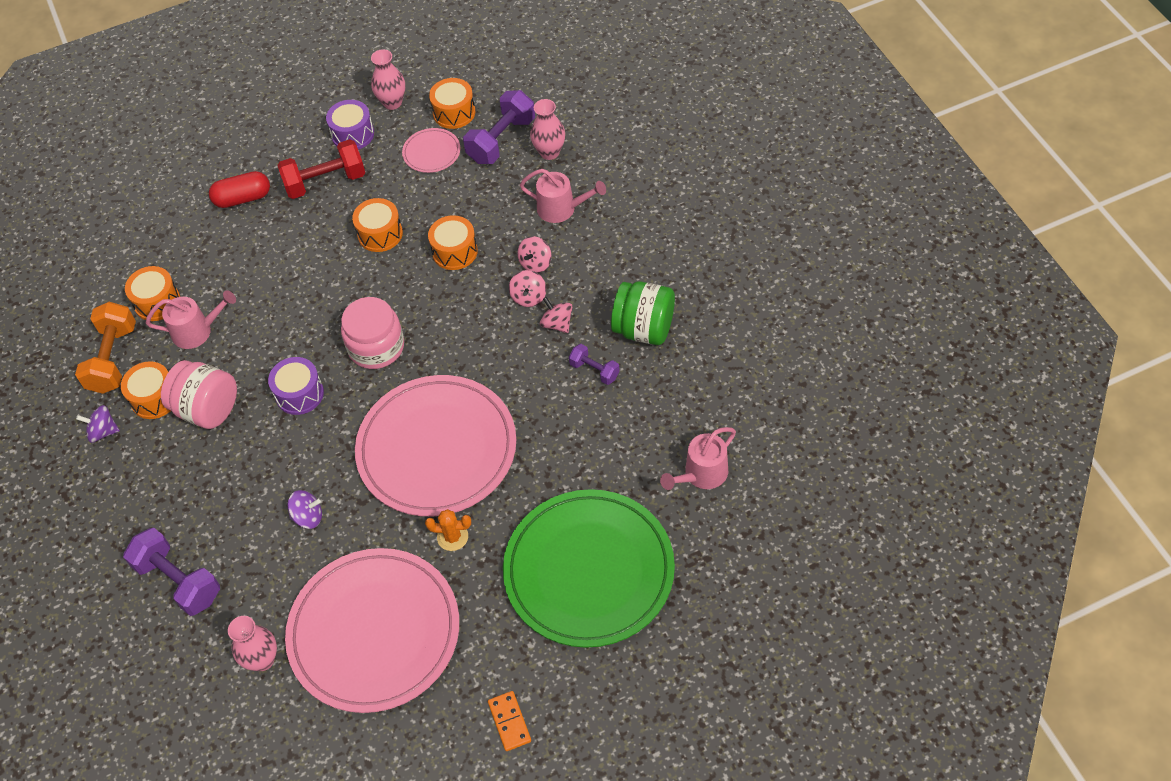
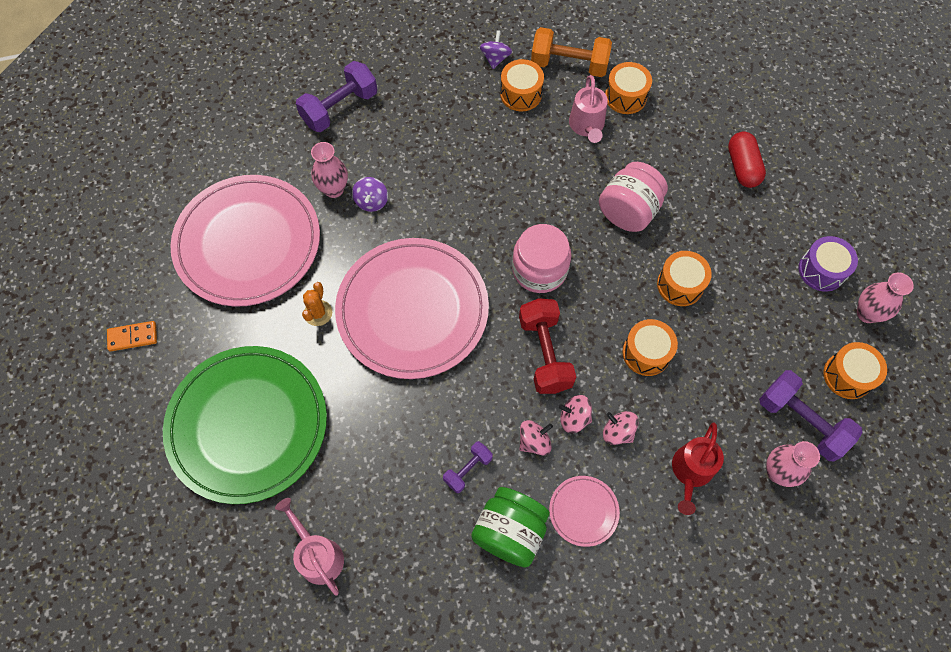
camera: 95 degrees right, 10 degrees up
(207, 409) = (500, 132): pink jar -> pink jar (628, 211)
(262, 660) = (252, 162): pink vase -> pink vase (334, 189)
(299, 394) = (500, 202): purple drum -> none
(325, 182) = (756, 240): red dumbbell -> red dumbbell (545, 353)
(431, 152) = (788, 345): pink plate -> pink plate (583, 511)
(561, 209) = (691, 471): pink watering can -> red watering can

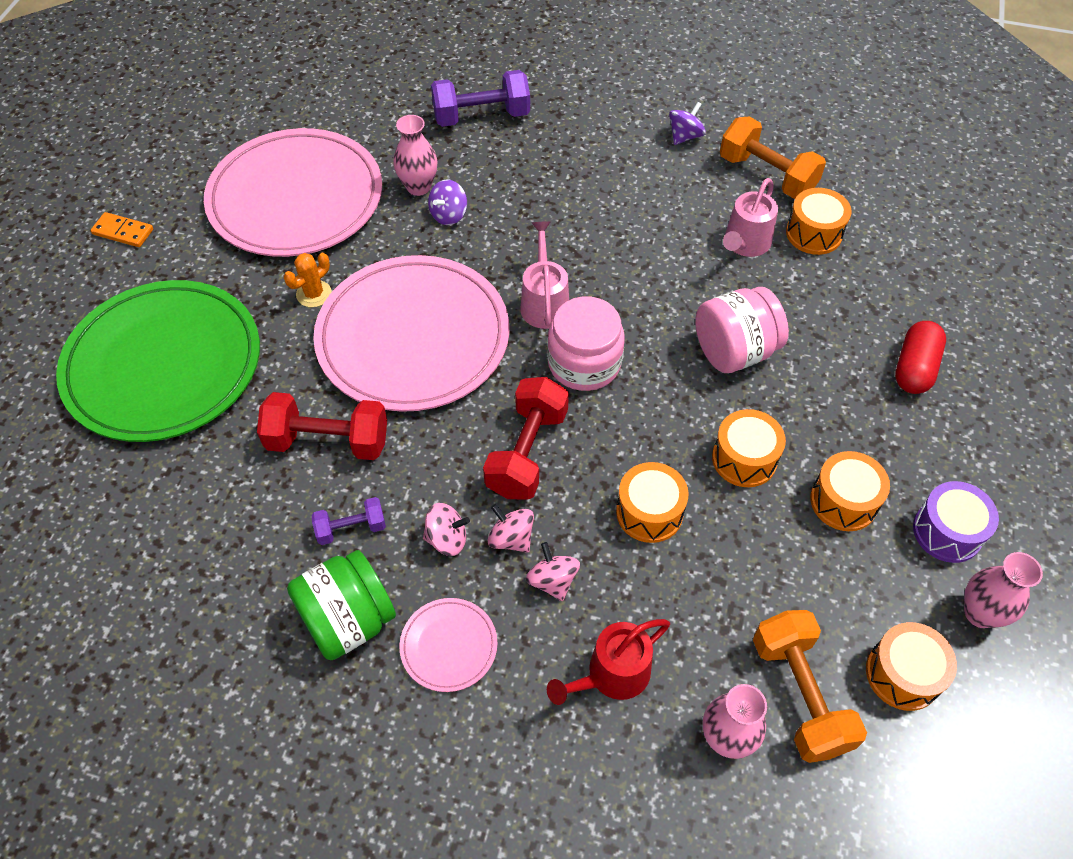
camera: 30 degrees right, 10 degrees down
(318, 555) = (131, 528): pink watering can -> pink watering can (544, 303)
(408, 417) = (328, 441): none -> red dumbbell
(521, 94) = (689, 181): orange drum -> orange drum (843, 501)
(801, 421) = (800, 695): purple dumbbell -> orange dumbbell

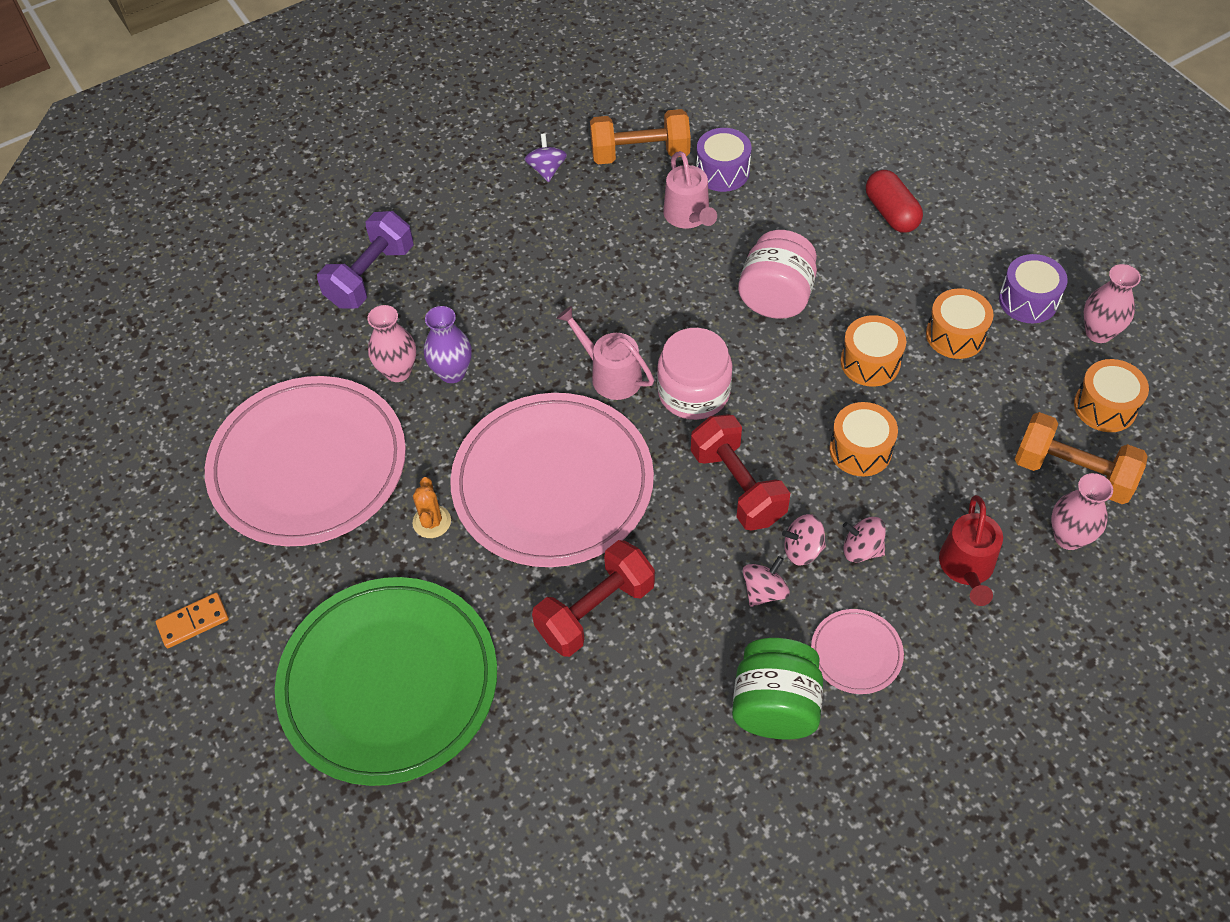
camera: 45 degrees left, 0 degrees up
(351, 528) = (694, 649): purple dumbbell -> none
(449, 215) = (452, 372): purple spinning top -> purple vase
(813, 233) = (722, 172): orange drum -> purple drum

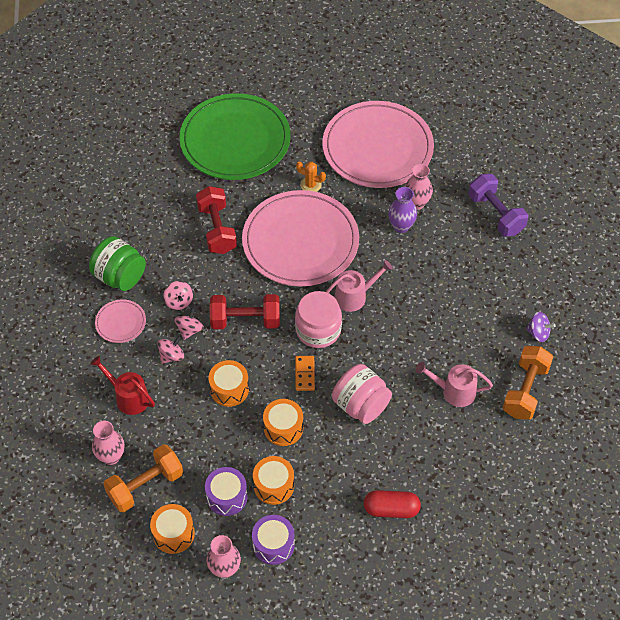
camera: 115 degrees right, 0 degrees up
(193, 622) = (315, 83): orange domino -> orange domino (305, 374)
(722, 172) = (483, 430): purple drum -> purple drum (227, 496)

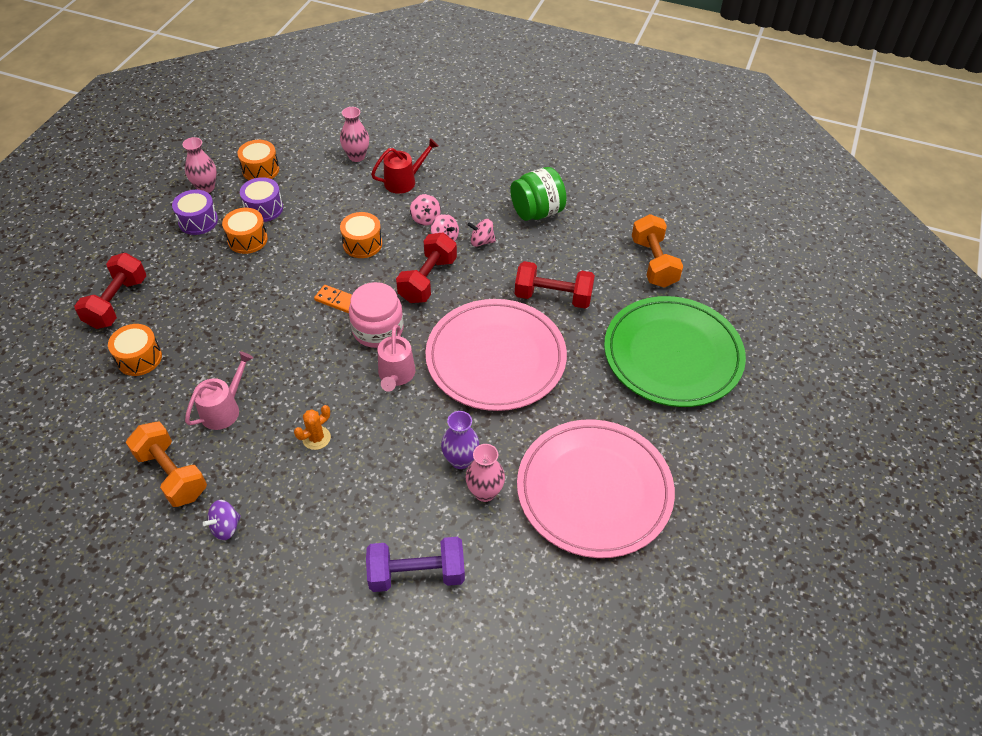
camera: 115 degrees right, 5 degrees down
(120, 322) = (484, 198): pink plate -> none
(145, 485) = (315, 167): orange dumbbell -> orange dumbbell (653, 263)
(283, 428) = (295, 265): orange drum -> orange drum (139, 358)
(310, 185) = (570, 398): orange cactus -> orange cactus (316, 438)
(361, 405) = (271, 328): pink jar -> none
(391, 509) = (155, 306): red capsule -> none
(406, 544) = (117, 303): none -> red dumbbell

